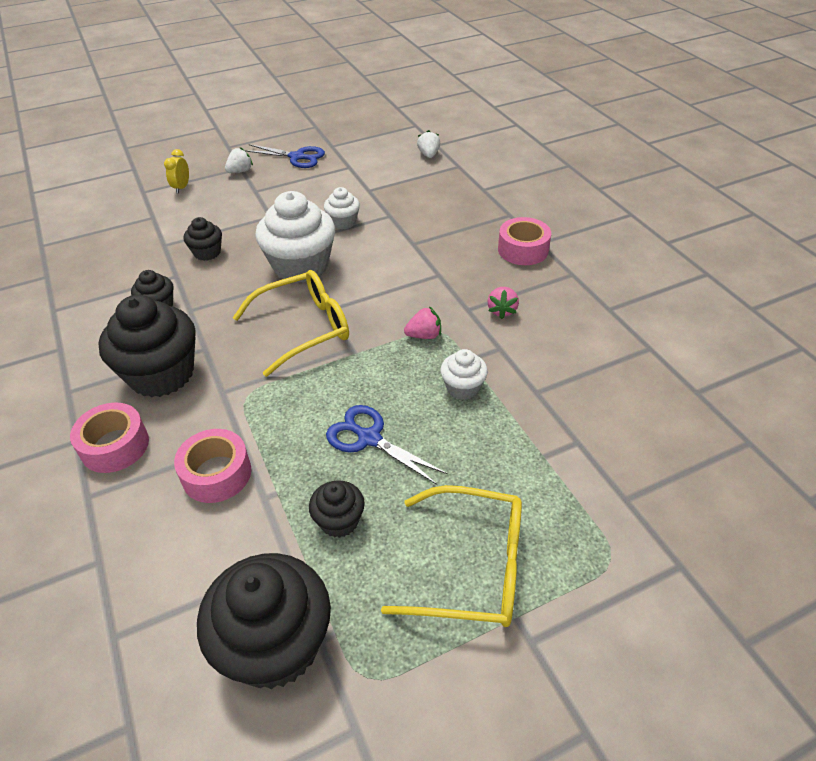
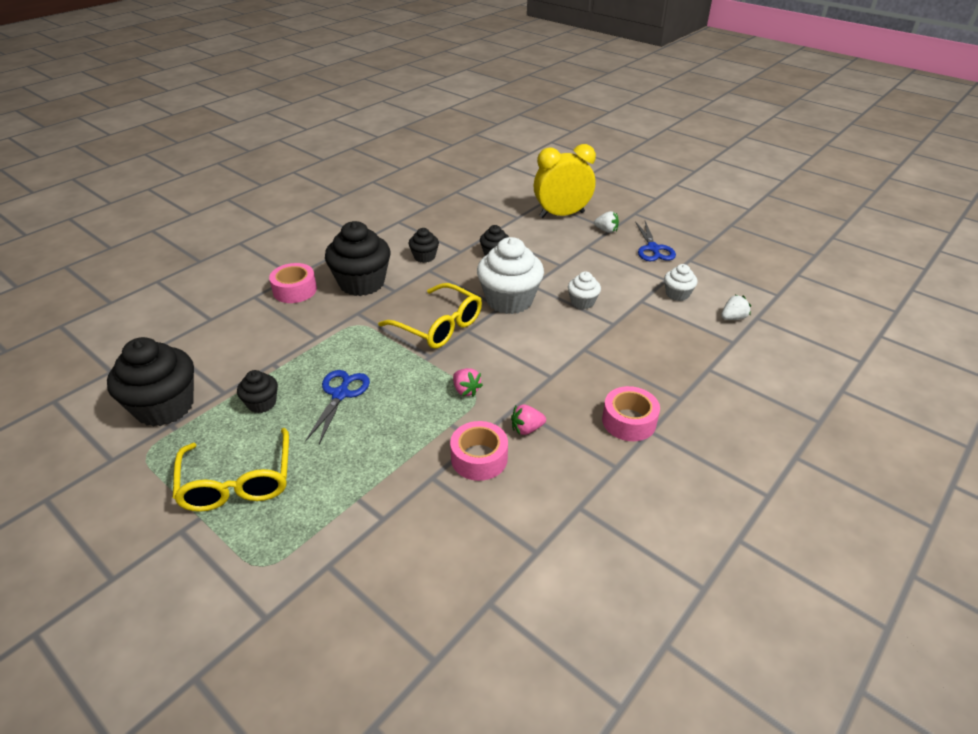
camera: 65 degrees right, 5 degrees down
(182, 188) = (561, 214): yellow clock -> yellow clock, size x2.35
(216, 474) = (285, 337): pink tape -> pink tape (479, 458)
(463, 387) = (415, 429): white cupcake -> white cupcake (677, 294)

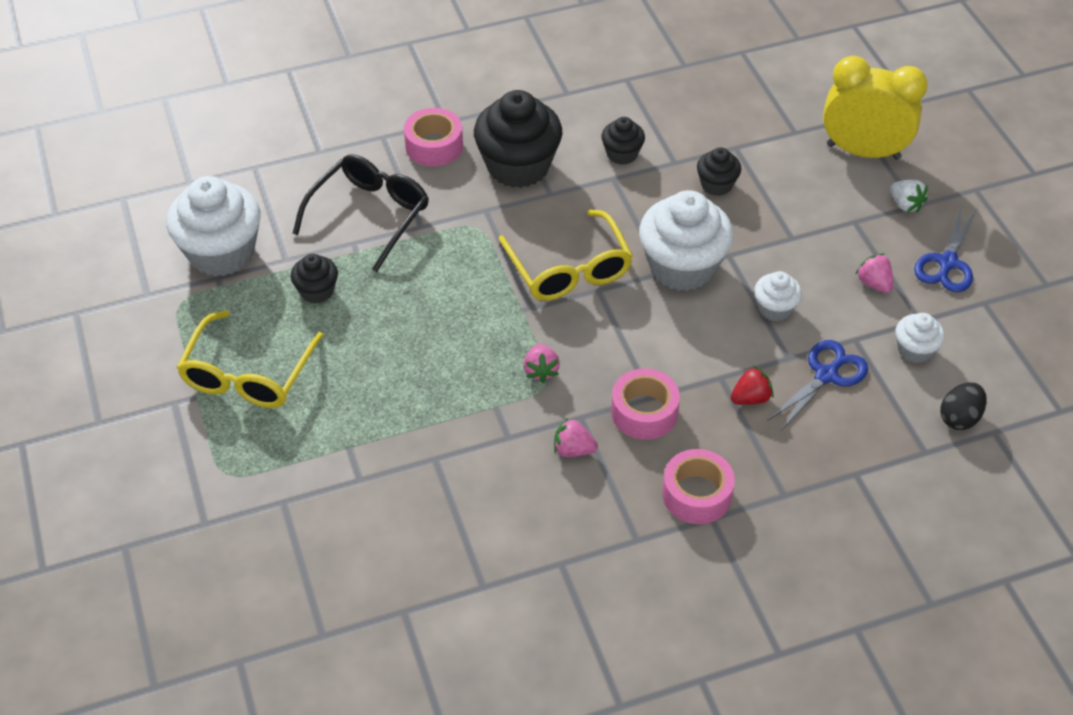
camera: 30 degrees right, 10 degrees up
(164, 406) = (221, 252): black cupcake -> white cupcake
(273, 343) = (369, 215): none -> black glasses
(340, 394) = (403, 315): blue scissors -> blue scissors (826, 375)
(479, 458) = (497, 460): pink tape -> pink tape (644, 412)
(611, 353) = (750, 398): none -> red strawberry
(625, 271) = (874, 283): none -> pink strawberry
(733, 318) = (959, 418): white strawberry -> black egg

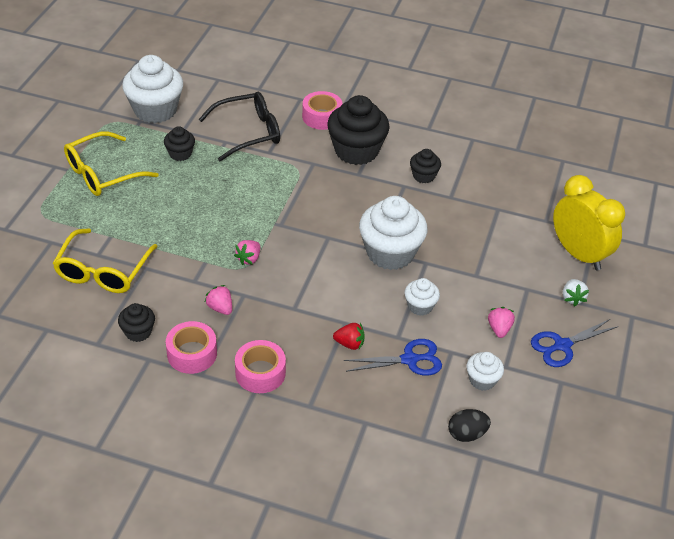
camera: 35 degrees right, 5 degrees down
(569, 269) = (324, 217): yellow glasses -> yellow glasses (103, 271)
(644, 412) = (280, 313): pink tape -> pink tape (192, 354)
(716, 184) = (462, 222): black cupcake -> black cupcake (138, 332)

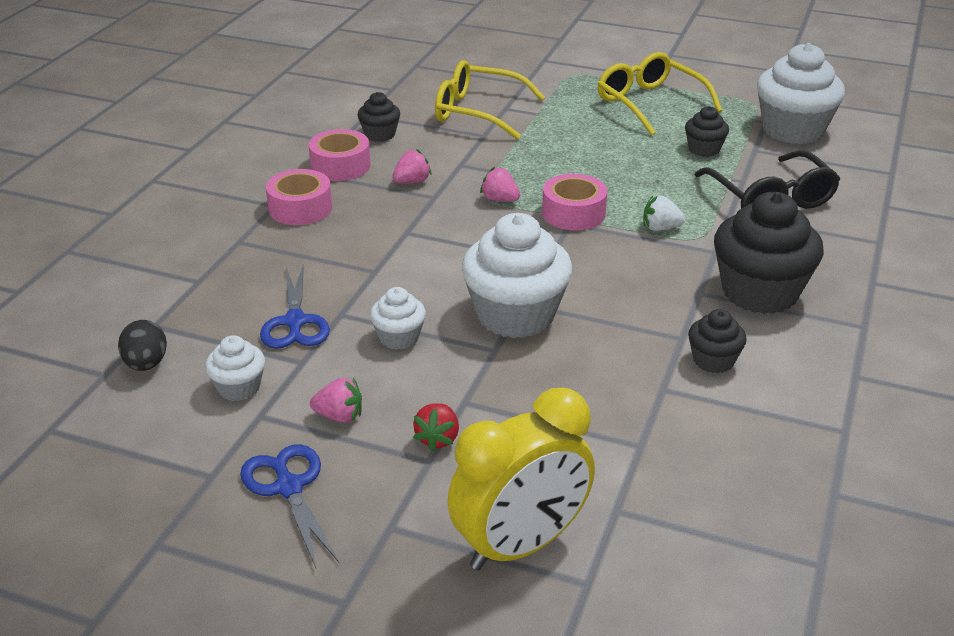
camera: 95 degrees right, 10 degrees down
(322, 117) = (838, 261): pink tape -> pink tape (573, 213)
(349, 344) = (335, 273): red strawberry -> red strawberry (438, 438)
(572, 298) = (401, 518): white strawberry -> white strawberry (660, 228)

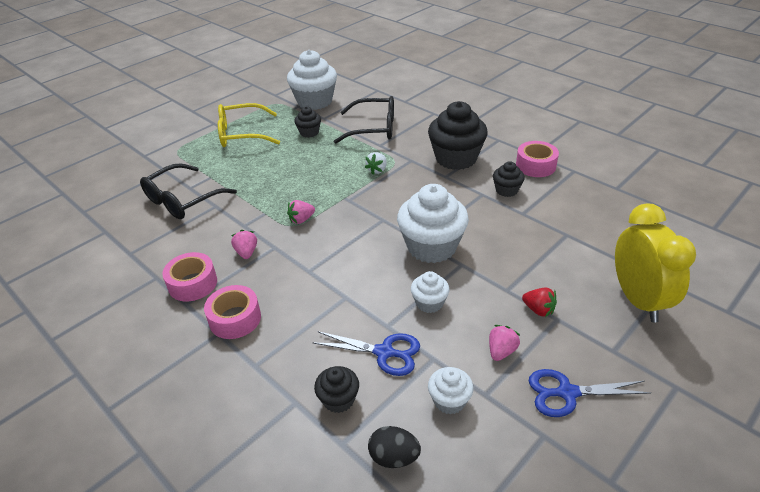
camera: 65 degrees left, 5 degrees up
(380, 135) = (167, 253): black cupcake -> black cupcake (338, 399)
(478, 112) = (182, 200): yellow glasses -> black glasses
(573, 213) = (339, 195): pink tape -> pink tape (535, 166)

